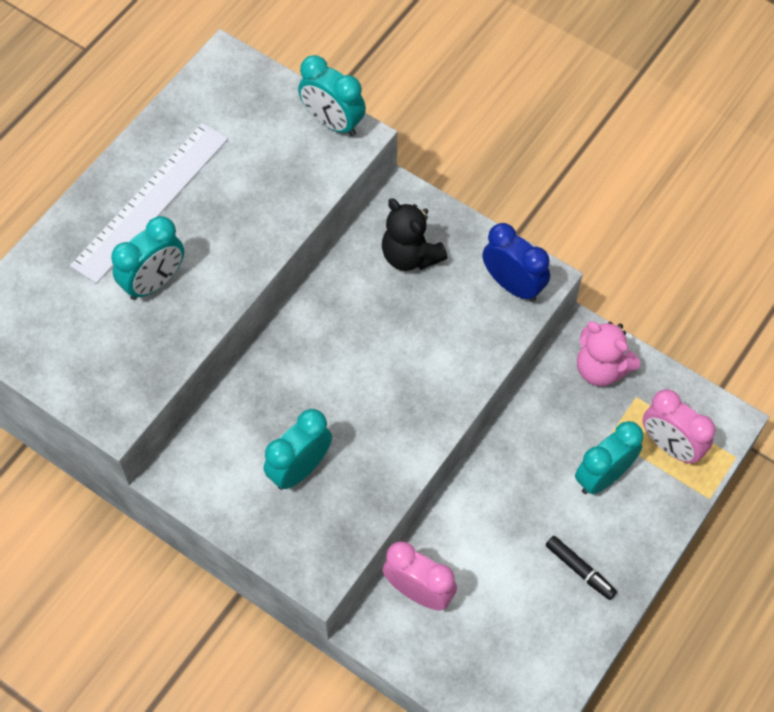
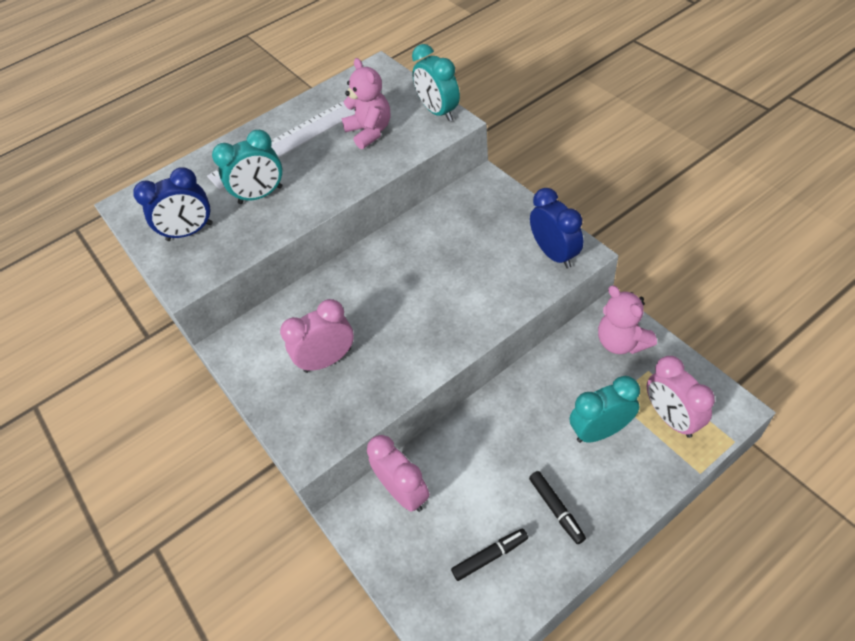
camera: 25 degrees right, 10 degrees down
(87, 350) = (190, 232): none -> blue clock
(256, 165) = (370, 132): none -> pink teddy bear
(300, 469) = (327, 360): turquoise clock -> pink clock
(410, 255) = (476, 221): black teddy bear -> none
(528, 634) = (490, 556): none -> black marker

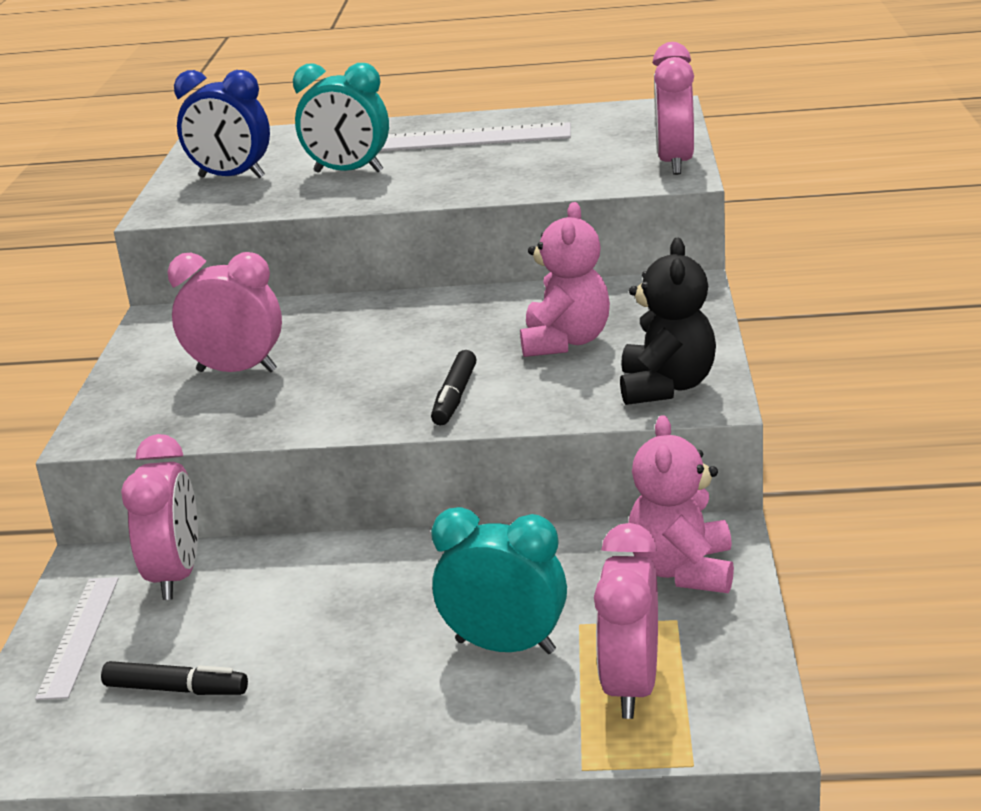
camera: 35 degrees right, 25 degrees down
(370, 132) = (559, 157): pink teddy bear -> pink teddy bear (565, 342)
(402, 561) = (79, 636): none -> white ruler
(438, 112) = (675, 163): turquoise clock -> pink clock
(554, 254) = (666, 387): blue clock -> black teddy bear
(556, 509) = (324, 692): black marker -> black marker (455, 397)

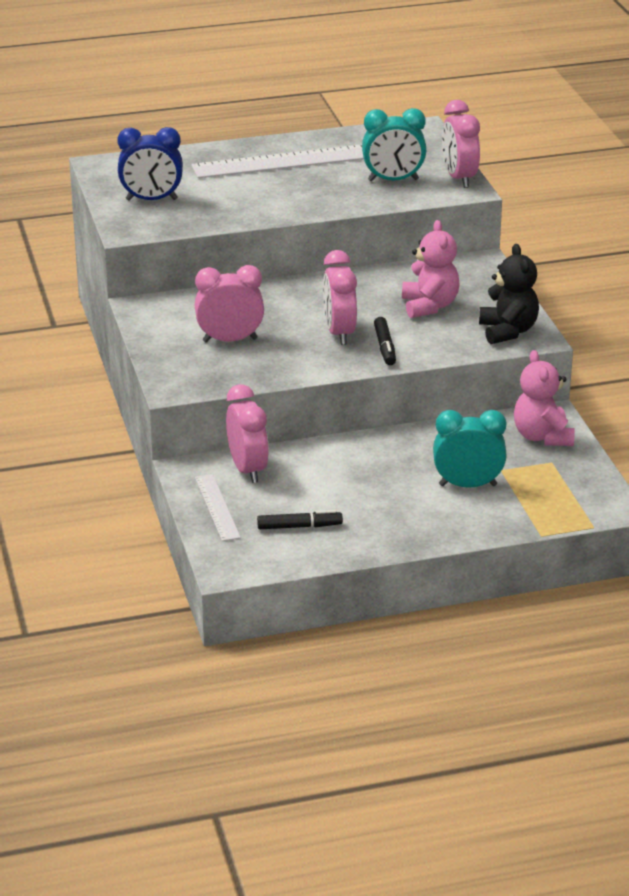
camera: 20 degrees left, 5 degrees up
(348, 172) = (235, 192): turquoise clock -> turquoise clock (393, 180)
(631, 687) = (545, 496): pink clock -> pink clock (339, 333)

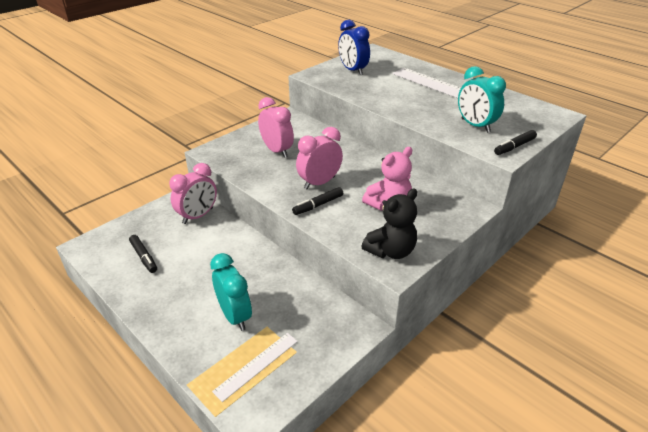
camera: 60 degrees right, 5 degrees up
(217, 507) = (151, 219): white ruler -> white ruler (256, 365)
(459, 178) = (514, 147): pink clock -> black marker
(542, 436) = (328, 333): pink teddy bear -> none

